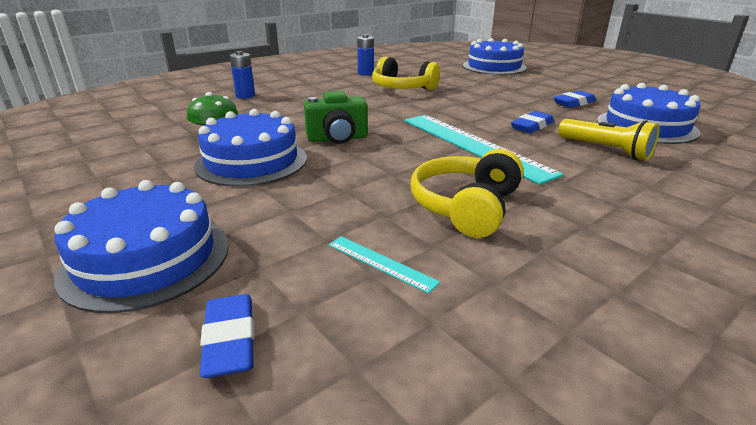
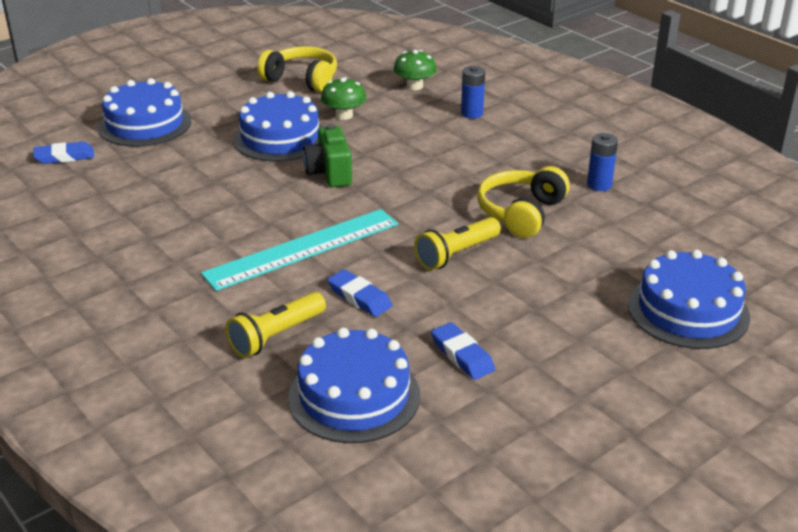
camera: 90 degrees right, 5 degrees up
(174, 111) = (414, 86): none -> green mushroom
(381, 263) = (111, 195): turquoise ruler -> none
(460, 102) = (456, 254): none -> yellow flashlight
(466, 207) = (172, 232): yellow headphones -> yellow headphones (302, 80)

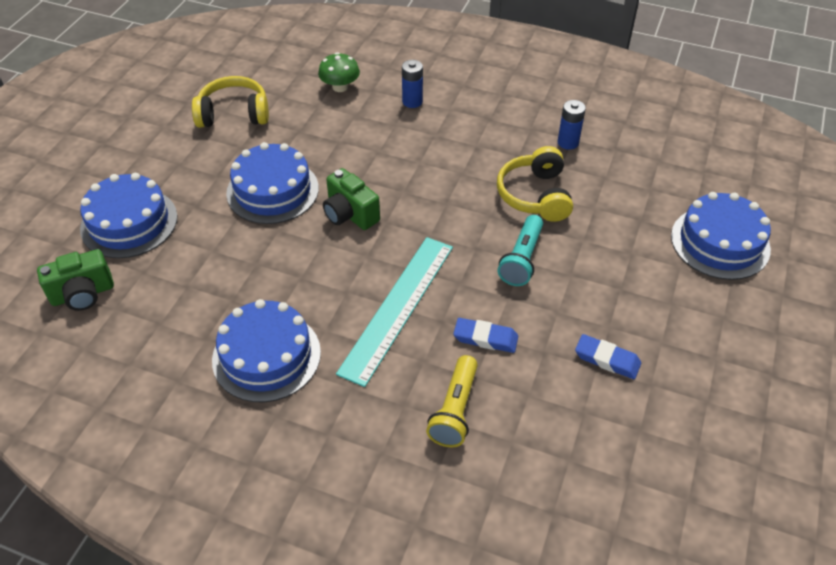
camera: 30 degrees left, 15 degrees up
(64, 157) = (83, 294): blue eraser -> green camera
(344, 115) = (307, 143): green mushroom -> none
(354, 396) = (564, 440): blue cake -> blue cake (266, 356)
(456, 254) = (521, 259): yellow flashlight -> turquoise flashlight

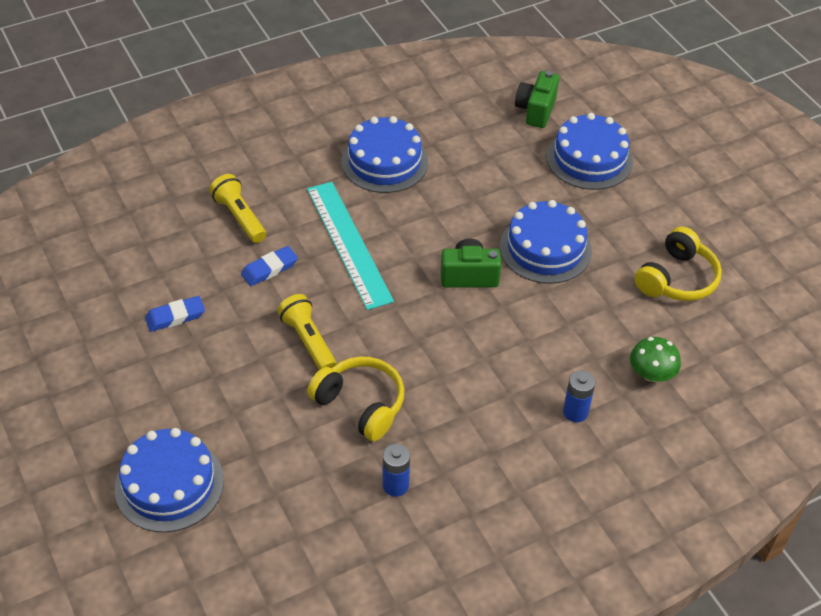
camera: 130 degrees right, 0 degrees up
(521, 259) = (308, 341): turquoise flashlight -> yellow flashlight

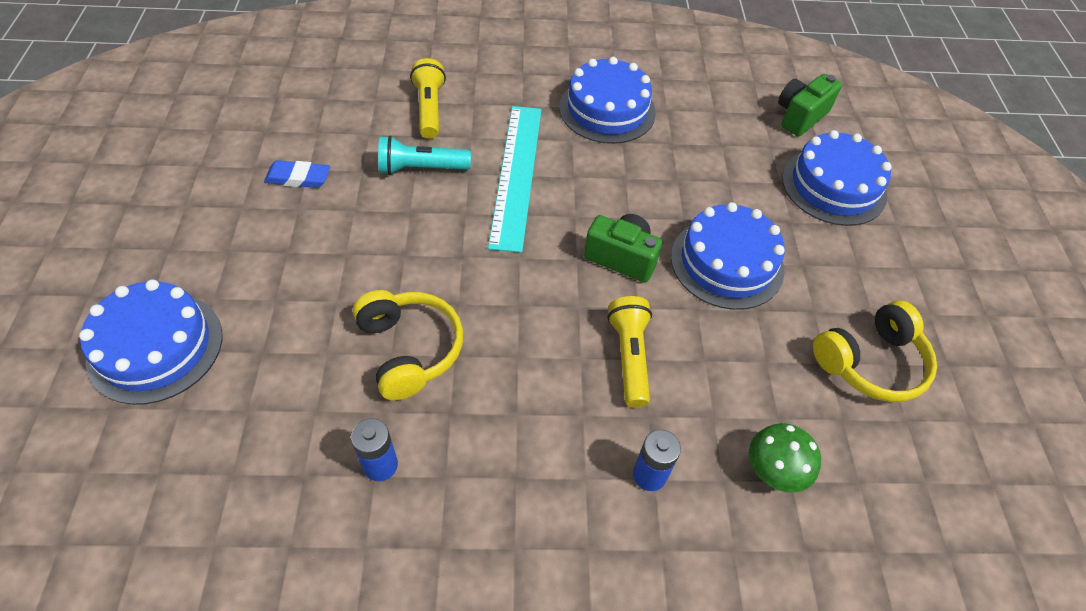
camera: 25 degrees right, 5 degrees up
(269, 269) = (421, 168): blue eraser -> turquoise flashlight
(308, 341) = (406, 256): yellow flashlight -> yellow flashlight (630, 357)

